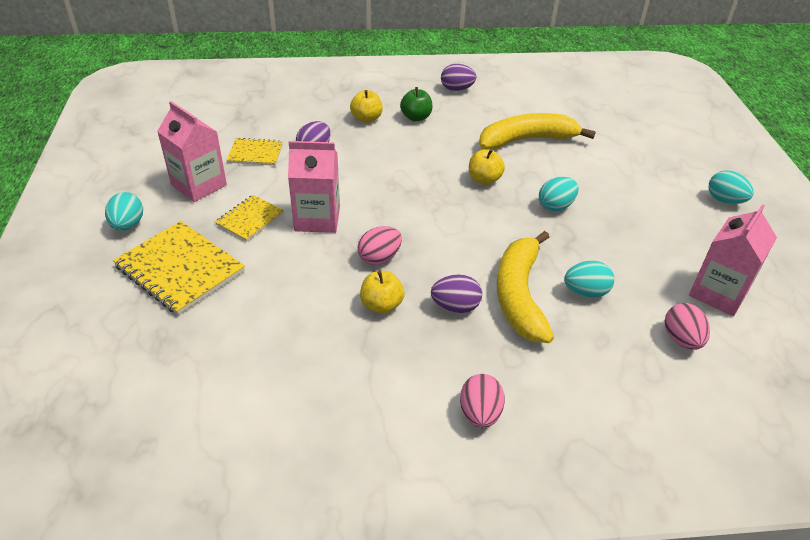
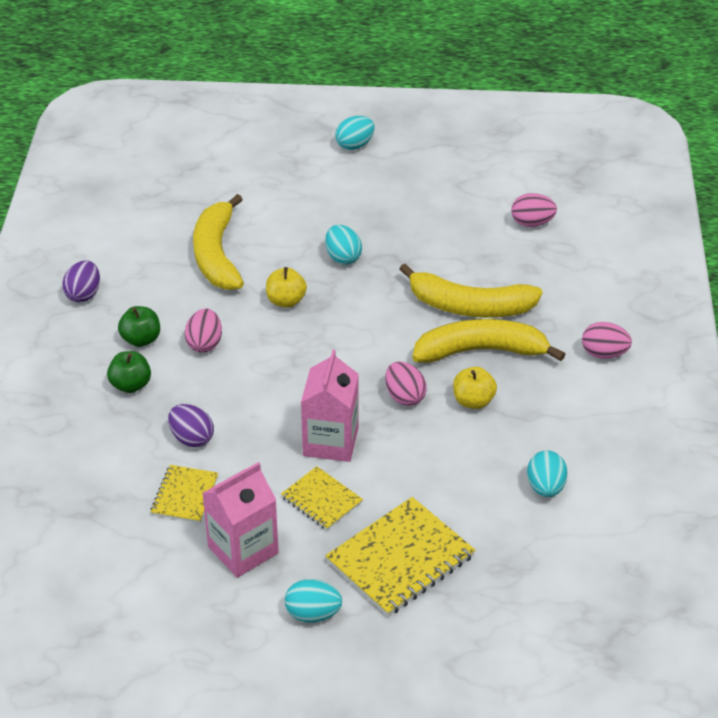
camera: 80 degrees left, 0 degrees up
(366, 118) = (131, 385): yellow apple -> green apple
(419, 145) = (204, 343): none -> pink egg
(455, 307) = (480, 351): purple egg -> yellow banana
(585, 292) = (470, 264): turquoise egg -> turquoise egg (545, 487)
(718, 293) = (480, 187): pink carton -> none

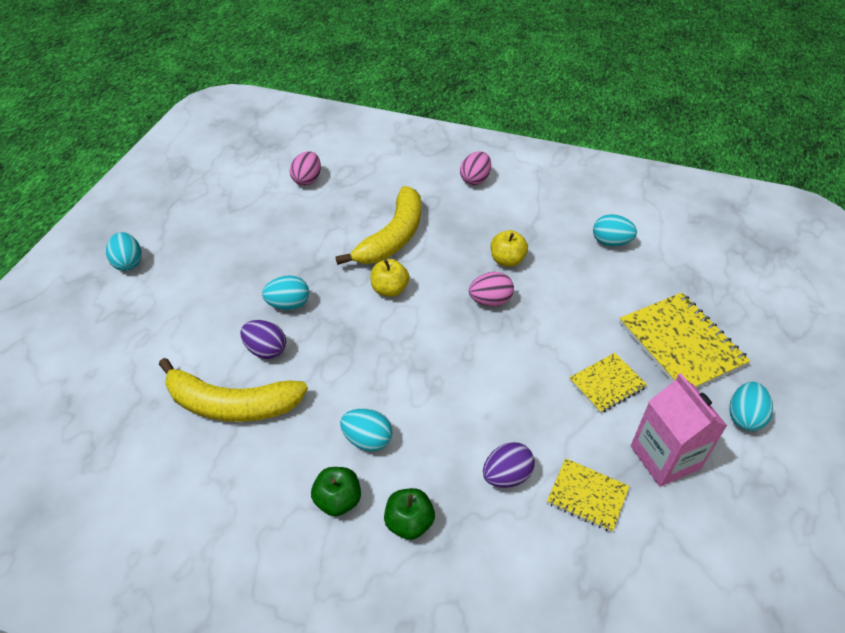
camera: 75 degrees left, 5 degrees up
(84, 294) = (233, 552): purple egg -> purple egg (266, 350)
(204, 343) = (367, 440): pink egg -> turquoise egg
(286, 301) = (331, 359): yellow apple -> yellow apple (390, 289)
(330, 442) = (535, 363): pink carton -> none
(480, 351) = (449, 243): yellow banana -> none

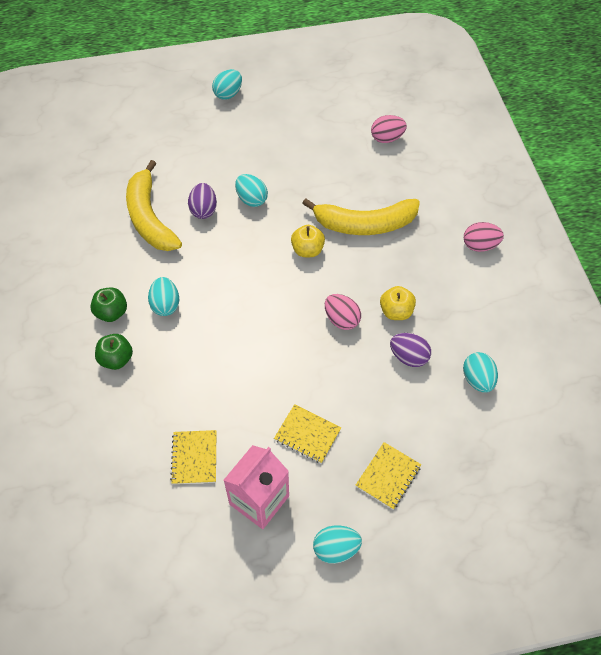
camera: 60 degrees right, 10 degrees up
(506, 476) = (183, 400): purple egg -> purple egg (408, 357)
(681, 344) = (388, 476): yellow notebook -> yellow notebook, size x0.57

